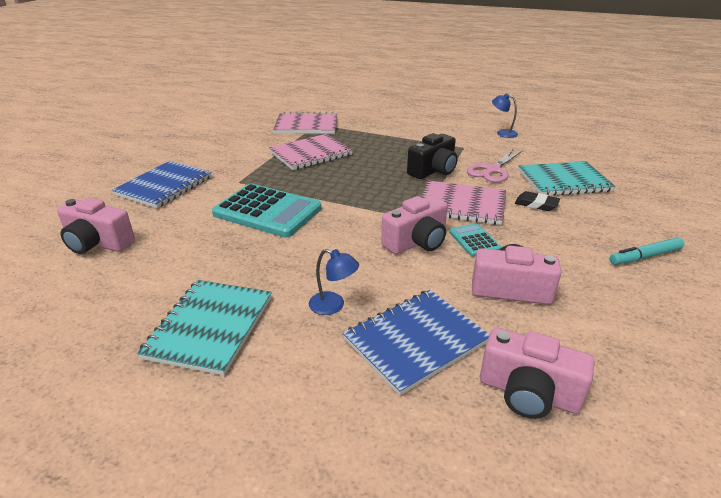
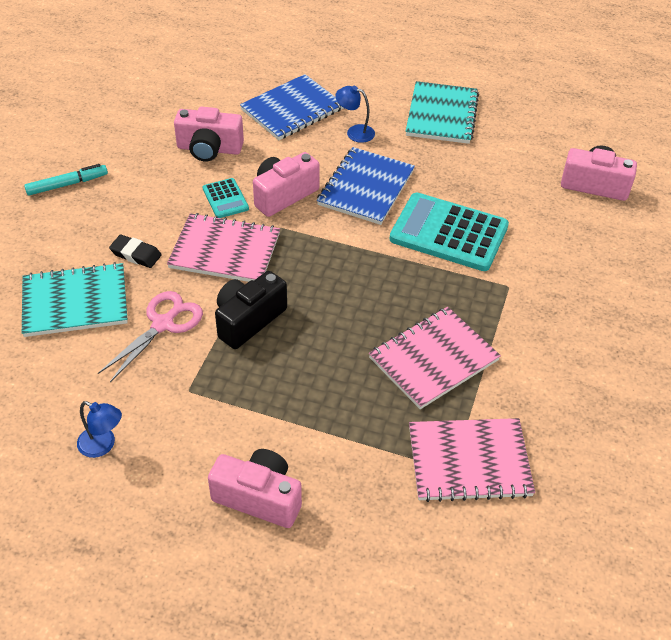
camera: 175 degrees right, 15 degrees up
(164, 186) = (597, 274): blue notebook -> blue notebook (366, 188)
(528, 393) = (225, 83): pink camera -> pink camera (259, 498)

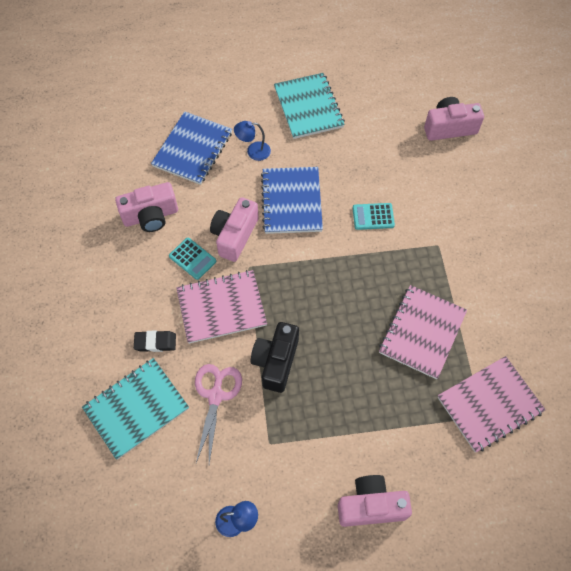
camera: 25 degrees left, 15 degrees up
(67, 184) = (57, 301): turquoise marker -> none
(449, 233) = (373, 216): turquoise calculator -> turquoise calculator, size x0.48

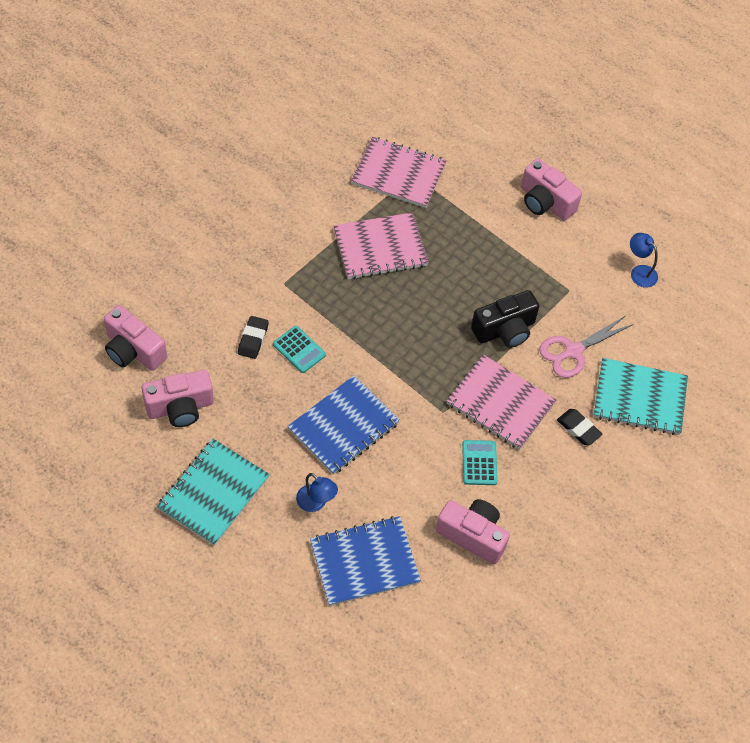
camera: 135 degrees left, 5 degrees down
(234, 235) = (424, 446): pink camera -> pink camera (180, 407)
(404, 196) = (253, 339): none -> black eraser

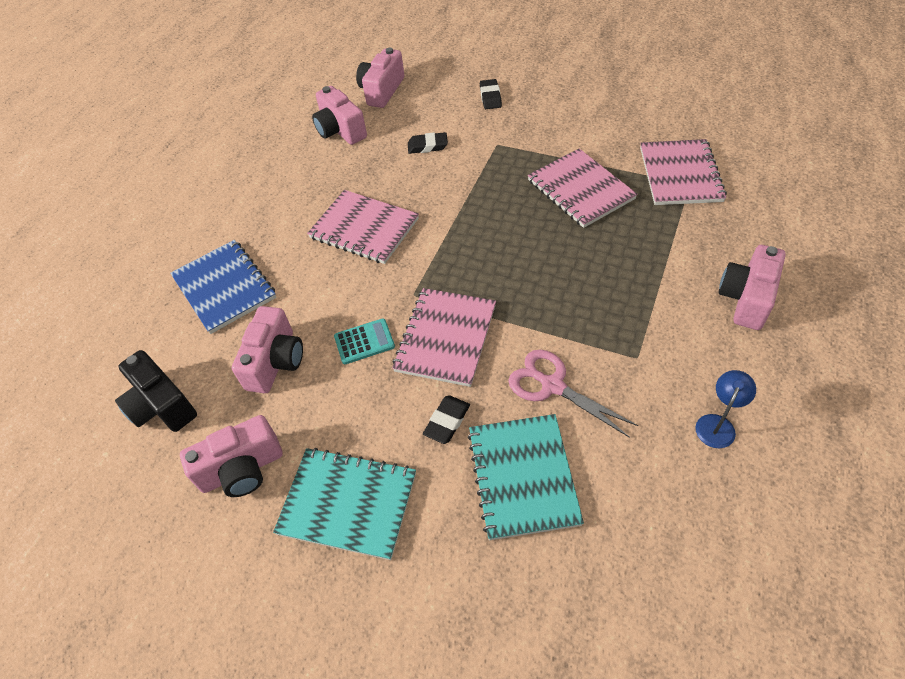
camera: 80 degrees right, 5 degrees down
(207, 261) = (490, 97): none -> black eraser
(214, 493) = (266, 174): turquoise notebook -> turquoise notebook (348, 504)
(299, 350) = (432, 175): turquoise calculator -> none
(316, 503) = (277, 236): blue lamp -> none
(343, 426) = (364, 228): blue notebook -> pink notebook
(505, 330) = (543, 314): black camera -> black camera (161, 405)
(570, 581) = (242, 469): none -> pink camera

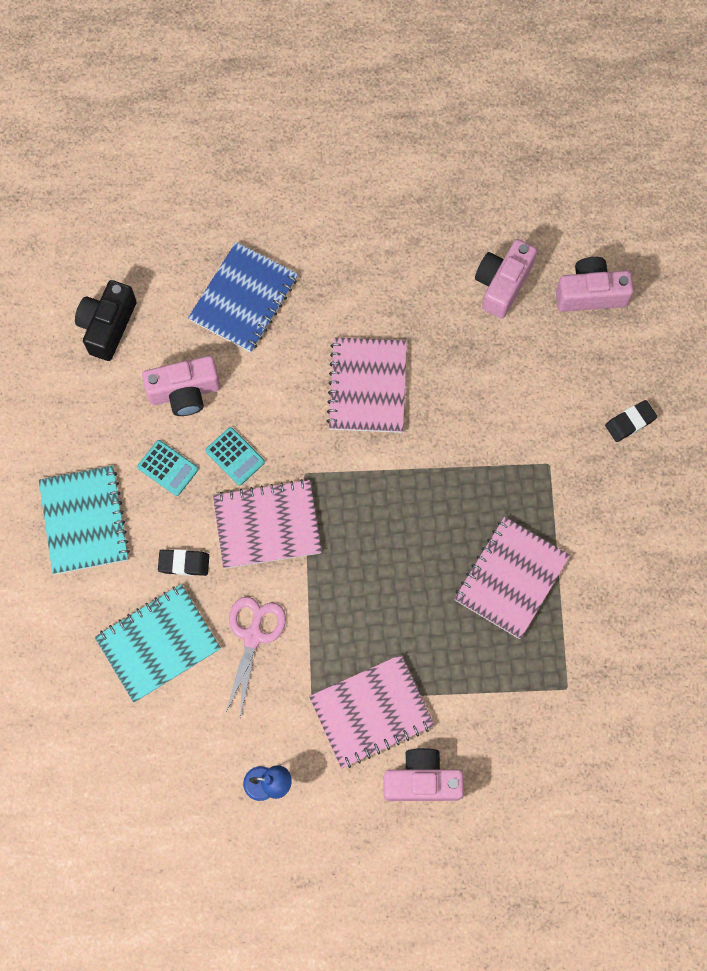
camera: 60 degrees right, 20 degrees up
(242, 469) = (80, 425): pink camera -> none
(340, 402) = (168, 468): none -> turquoise calculator
(427, 146) = (515, 390): black eraser -> none
(680, 174) = (578, 675): pink notebook -> pink notebook (371, 711)

